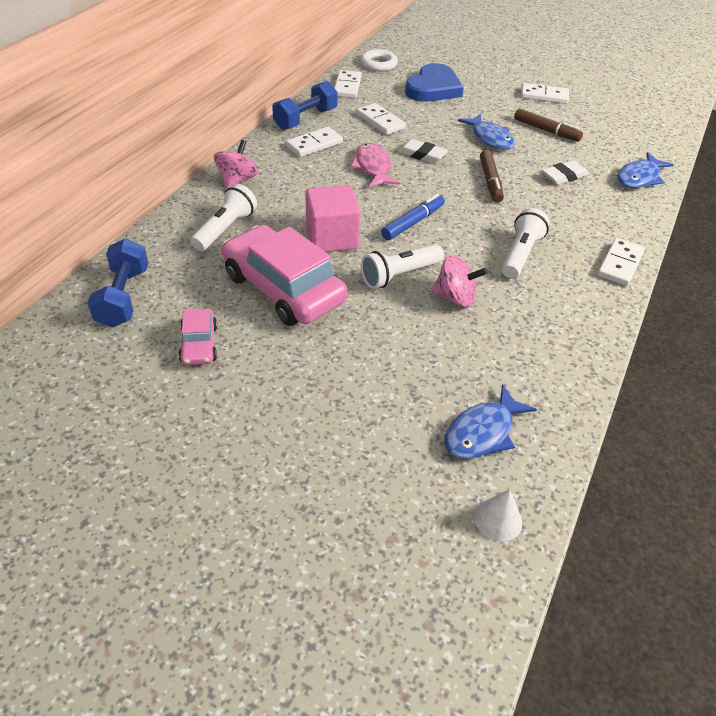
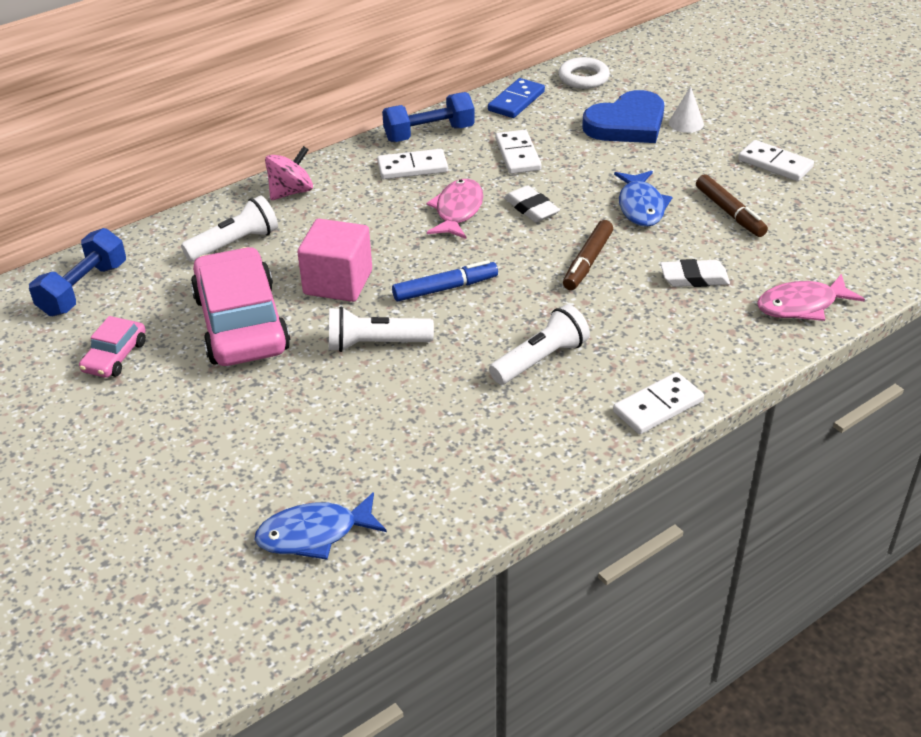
camera: 30 degrees right, 5 degrees down
(347, 86) = (516, 101): white domino -> blue domino
(455, 297) = (415, 386): pink spinning top -> none
(498, 519) = (252, 620): white cone -> white cone (686, 123)
(639, 178) = (802, 305): blue fish -> pink fish

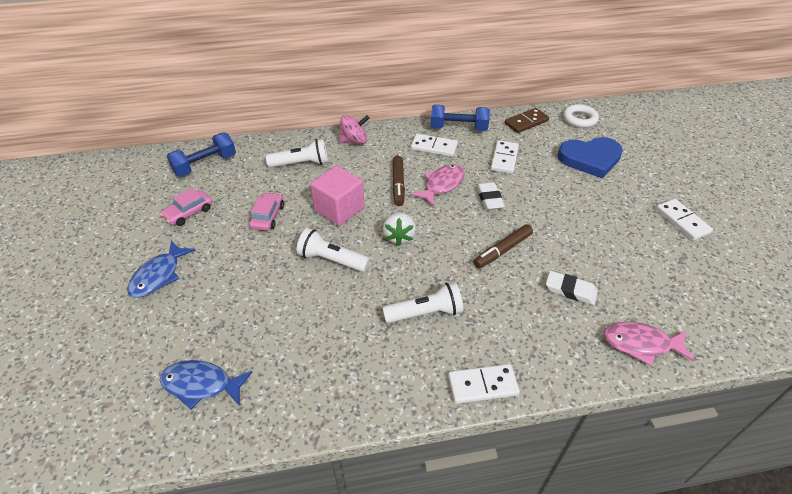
camera: 25 degrees right, 5 degrees up
(241, 323) = (268, 216): pink car -> pink car, size x0.48
(445, 288) = (399, 236): blue marker -> white strawberry
(516, 101) = (526, 122): blue domino -> brown domino
(640, 206) = (564, 221): blue fish -> blue fish (159, 275)
(686, 123) = (632, 170): white cone -> none
(729, 212) = (626, 248): brown marker -> brown marker (398, 184)

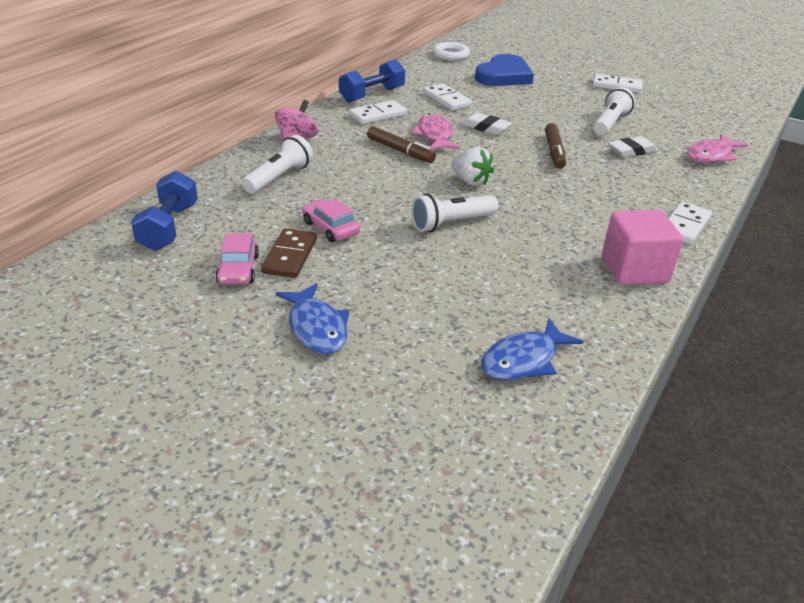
camera: 50 degrees left, 10 degrees down
(339, 209) = (385, 190): pink cube -> pink cube (634, 269)
(425, 312) = (579, 212): white flashlight -> white flashlight (609, 123)
(526, 122) = (417, 71): brown domino -> brown domino (290, 256)

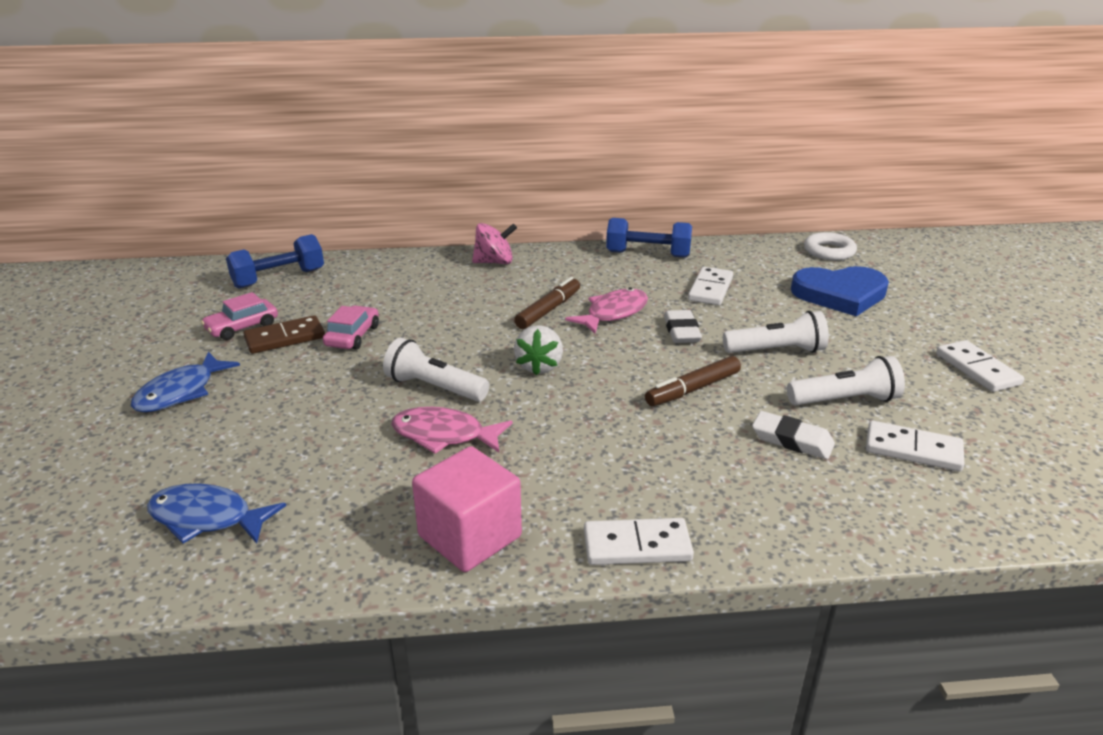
camera: 55 degrees right, 5 degrees down
(279, 178) = (414, 282): white flashlight -> white flashlight (776, 350)
(378, 115) = (608, 273): white domino -> white domino (913, 449)
(400, 151) = (548, 310): brown marker -> brown marker turned 150 degrees counterclockwise
(711, 155) = (898, 510): pink fish -> pink fish (444, 435)

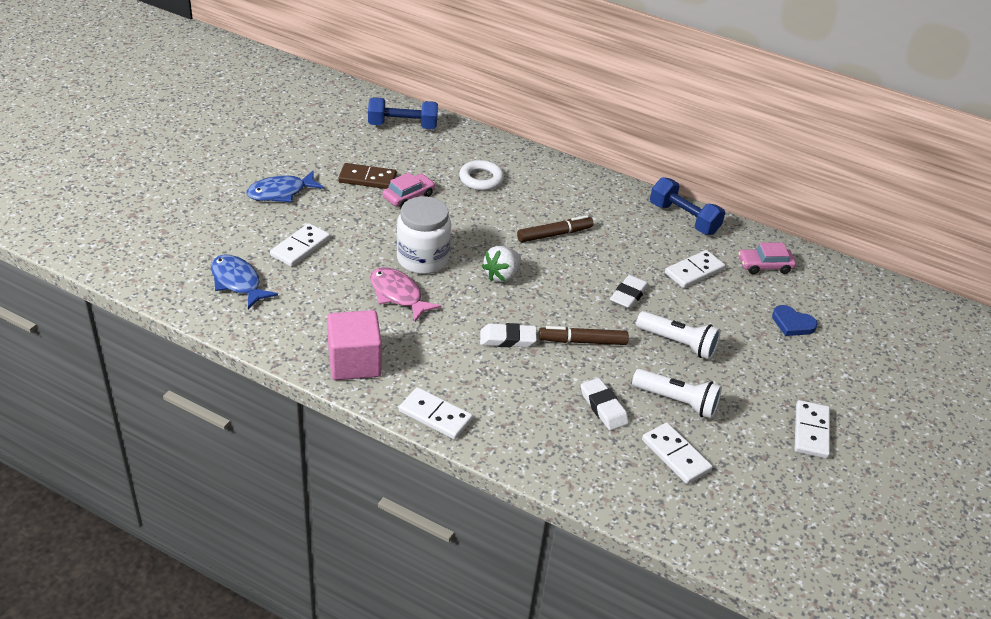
camera: 30 degrees right, 10 degrees up
(242, 327) = (349, 158): pink car -> pink car (764, 266)
(264, 439) = (300, 247): none -> white domino
(434, 387) = (422, 259): white flashlight -> white jar
(494, 262) = (560, 175): pink spinning top -> none
(613, 313) = (597, 258): pink fish -> none
(617, 422) = (507, 339): none -> white eraser
(829, 251) = (840, 282): white ring -> white ring (481, 179)
(840, 294) = (792, 324): blue heart -> blue heart, size x0.53

